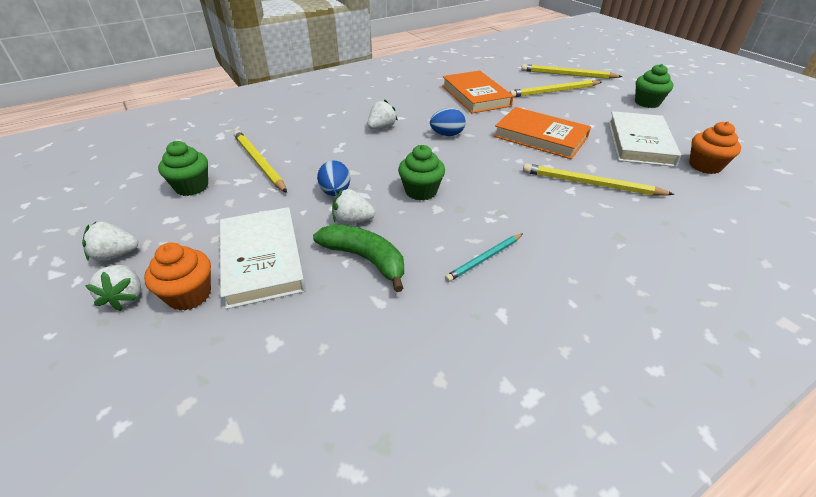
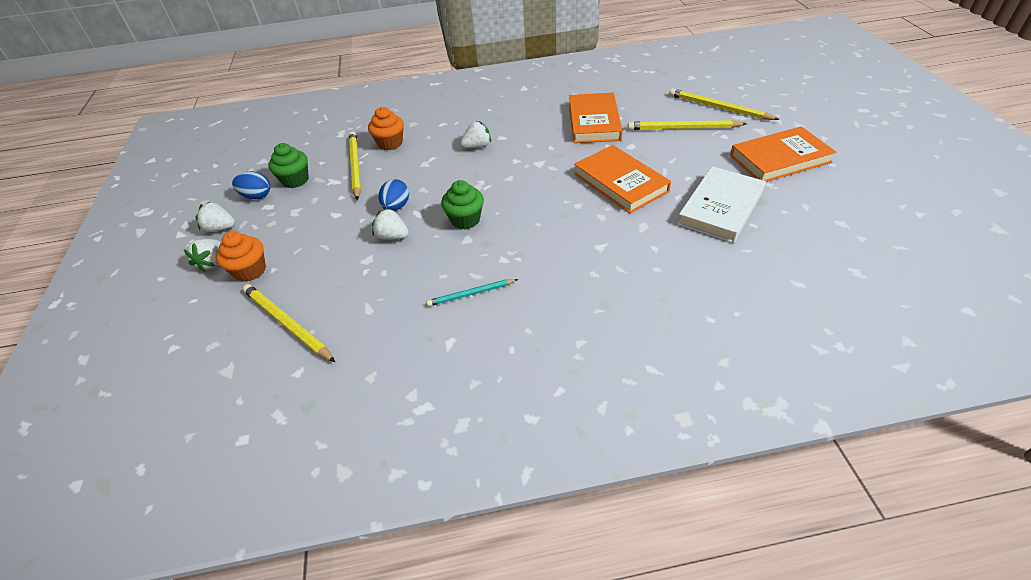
camera: 25 degrees right, 5 degrees up
(262, 259) = (310, 255): white book -> none
(365, 259) = (381, 272): green banana -> none
(447, 134) = (531, 164): blue egg -> blue egg (257, 196)
(590, 184) = (625, 244): yellow pencil -> yellow pencil (287, 324)
(647, 103) = (779, 159): green cupcake -> orange book
(705, 166) = (768, 248): orange cupcake -> orange cupcake (390, 143)

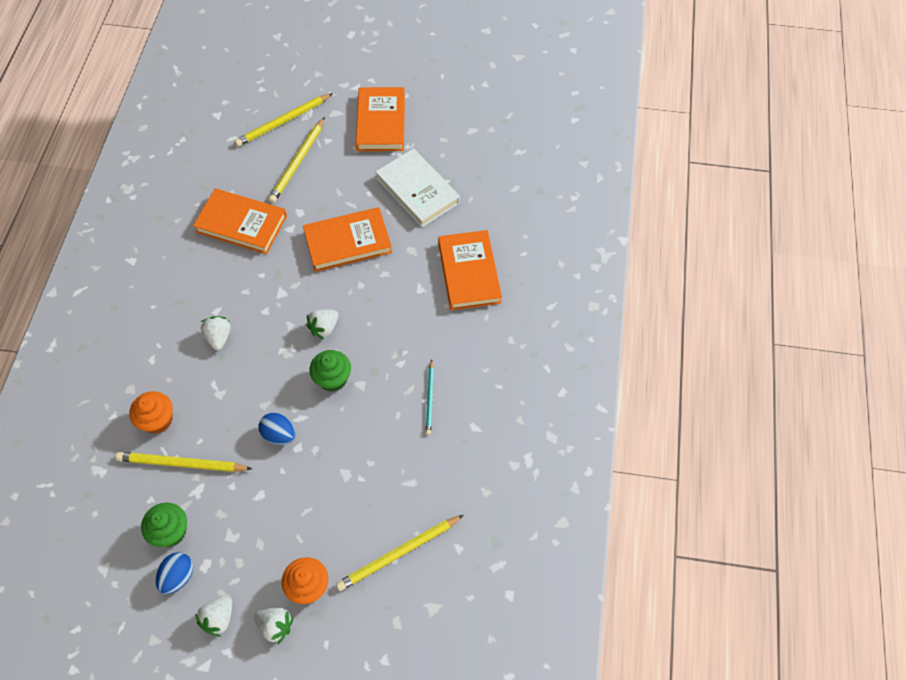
camera: 75 degrees left, 15 degrees up
(392, 236) = (324, 446): white strawberry -> white strawberry (324, 328)
(647, 278) = (469, 272): none -> orange book

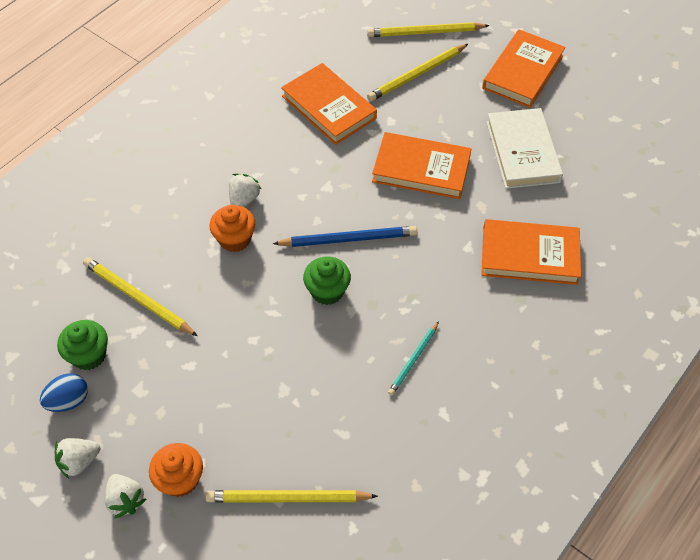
camera: 30 degrees right, 5 degrees down
(157, 420) = (142, 247): orange cupcake -> orange cupcake (235, 239)
(279, 434) = (243, 318): blue egg -> none
(324, 328) = (348, 239): white strawberry -> blue pencil
(469, 272) = (529, 255): orange book -> orange book turned 75 degrees clockwise

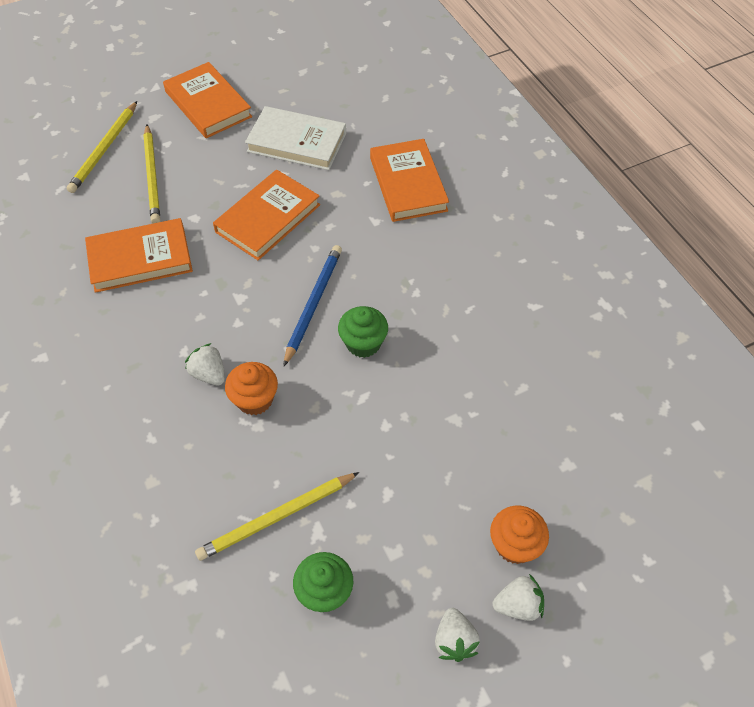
camera: 65 degrees left, 0 degrees up
(68, 401) = (373, 631): blue egg -> none
(288, 498) = (570, 456): yellow pencil -> none
(413, 360) = (471, 306): turquoise pencil -> none
(529, 255) = (408, 184): orange book -> orange book turned 45 degrees counterclockwise

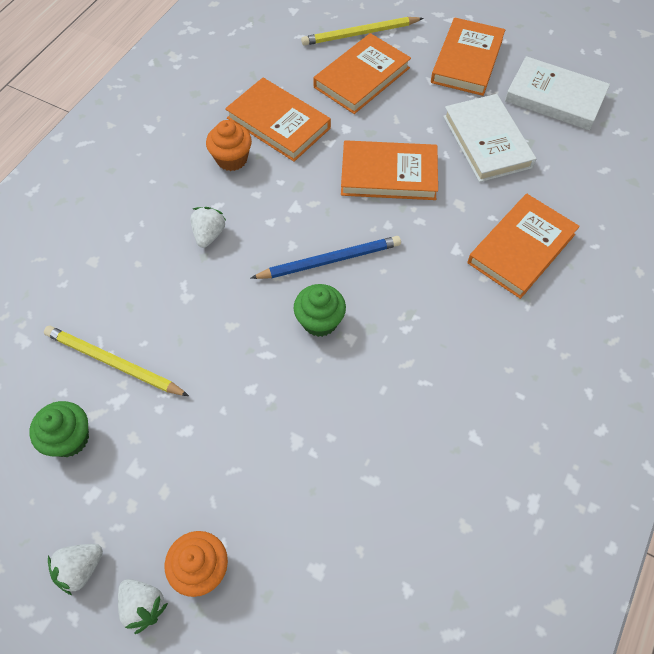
camera: 55 degrees right, 5 degrees up
(152, 176) = (361, 77): yellow pencil -> orange book
(254, 399) = (208, 279): orange cupcake -> orange cupcake (232, 159)
(297, 80) = (554, 98): none -> white book

